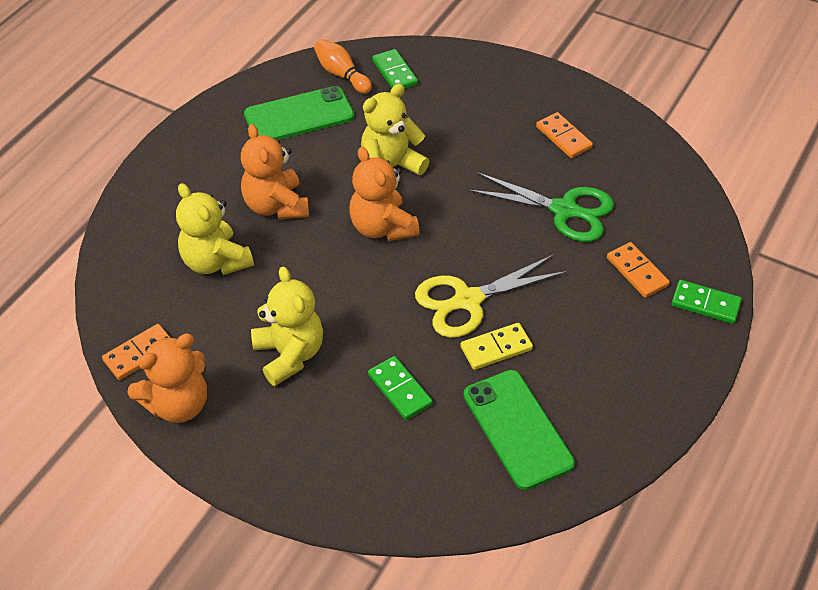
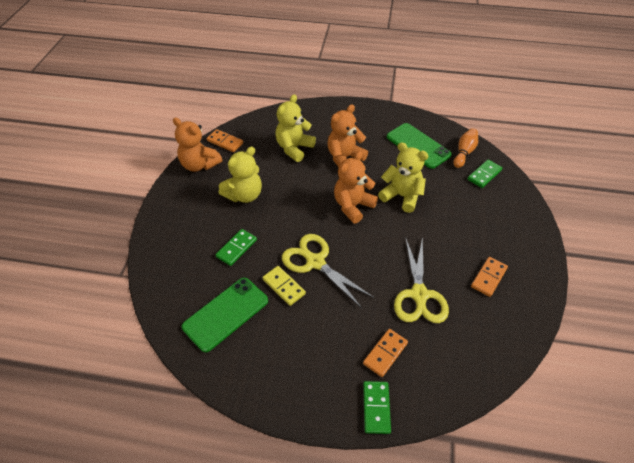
camera: 70 degrees right, 0 degrees up
(564, 210) = (419, 295): green scissors -> yellow scissors

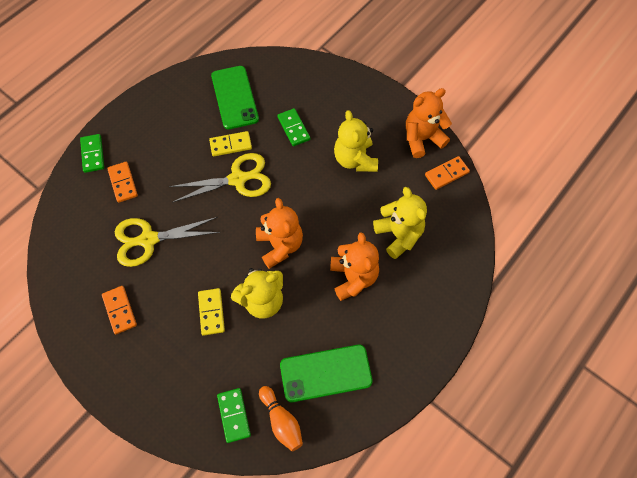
camera: 120 degrees right, 15 degrees up
(376, 408) = (93, 154): green domino -> green domino turned 45 degrees clockwise
(419, 295) = (149, 239): yellow scissors -> yellow scissors turned 45 degrees counterclockwise
(436, 220) = (211, 312): none -> yellow domino

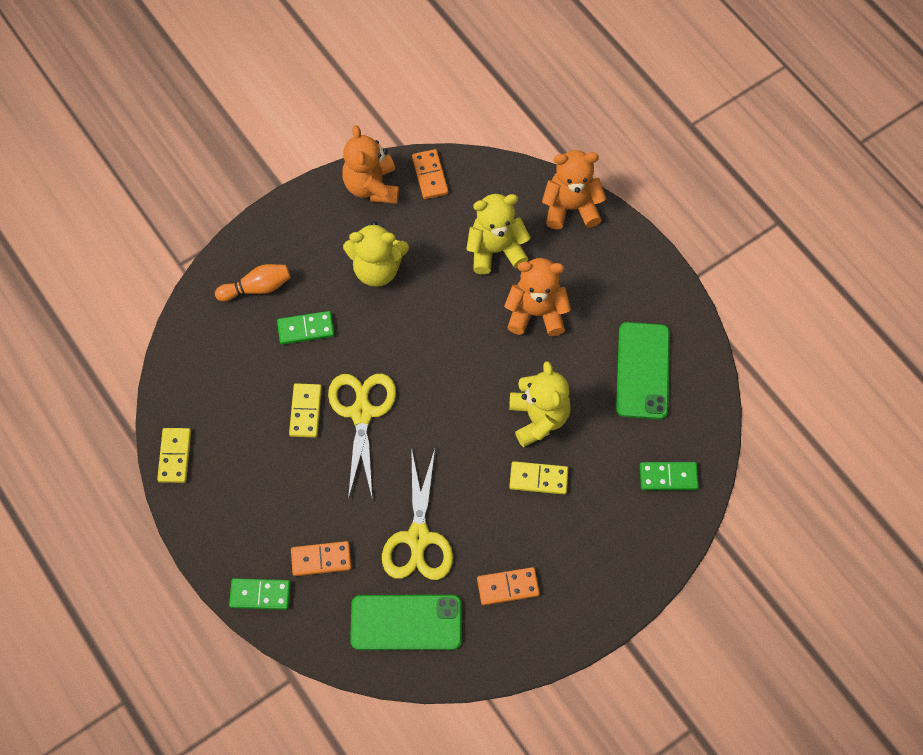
camera: 75 degrees left, 0 degrees up
(181, 81) = (174, 456): none -> yellow domino
(234, 97) = (229, 391): green phone -> green phone (406, 622)
(280, 245) = (472, 383): orange teddy bear -> orange teddy bear (571, 208)
(281, 421) = (685, 428): orange bowling pin -> orange bowling pin (257, 288)

